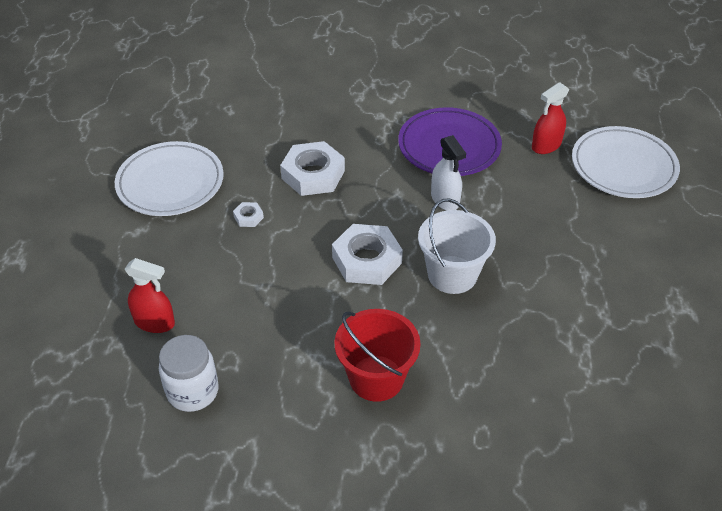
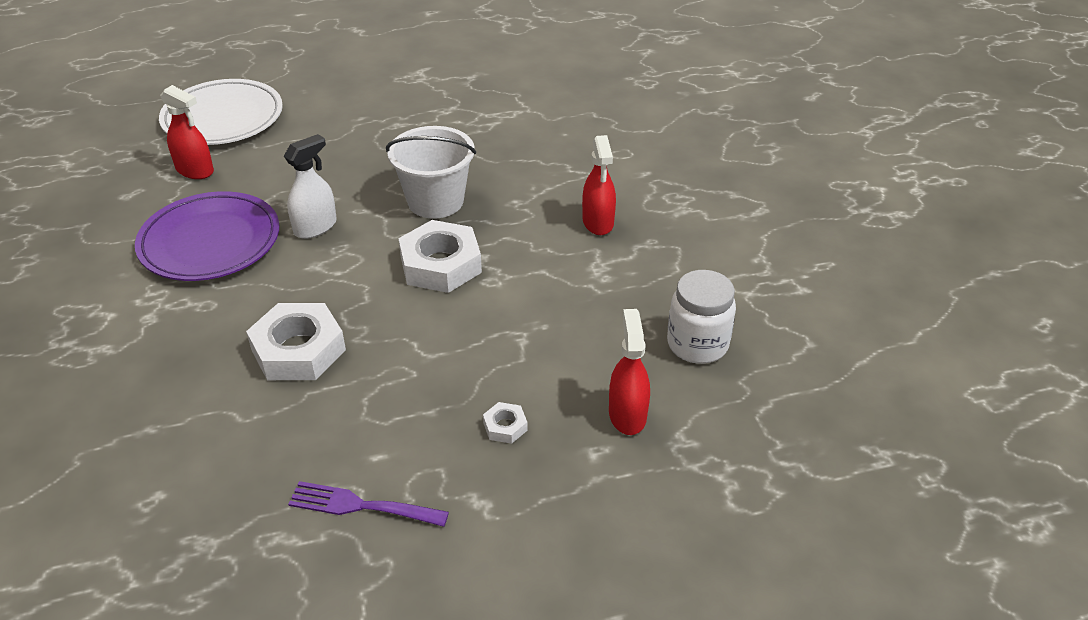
camera: 110 degrees left, 5 degrees down
(170, 183) = (361, 506): white plate -> purple fork
(248, 217) = (406, 388): white nut -> white nut (505, 426)
(376, 378) = (598, 222): red bucket -> red spray bottle

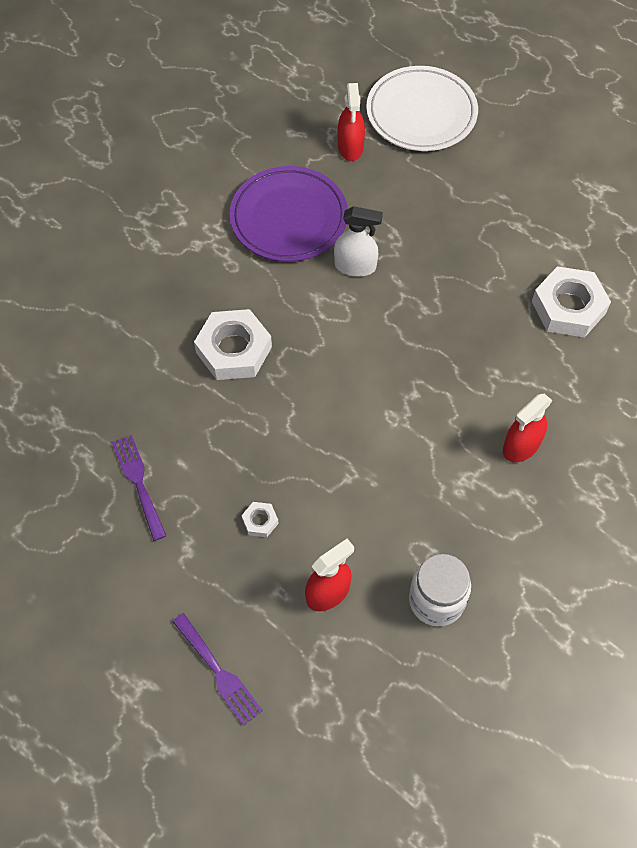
camera: 55 degrees right, 20 degrees up
(435, 201) = (448, 319): white bucket -> none
(440, 264) = (382, 372): white nut -> white nut (568, 307)
(643, 548) = (218, 672): none -> purple fork

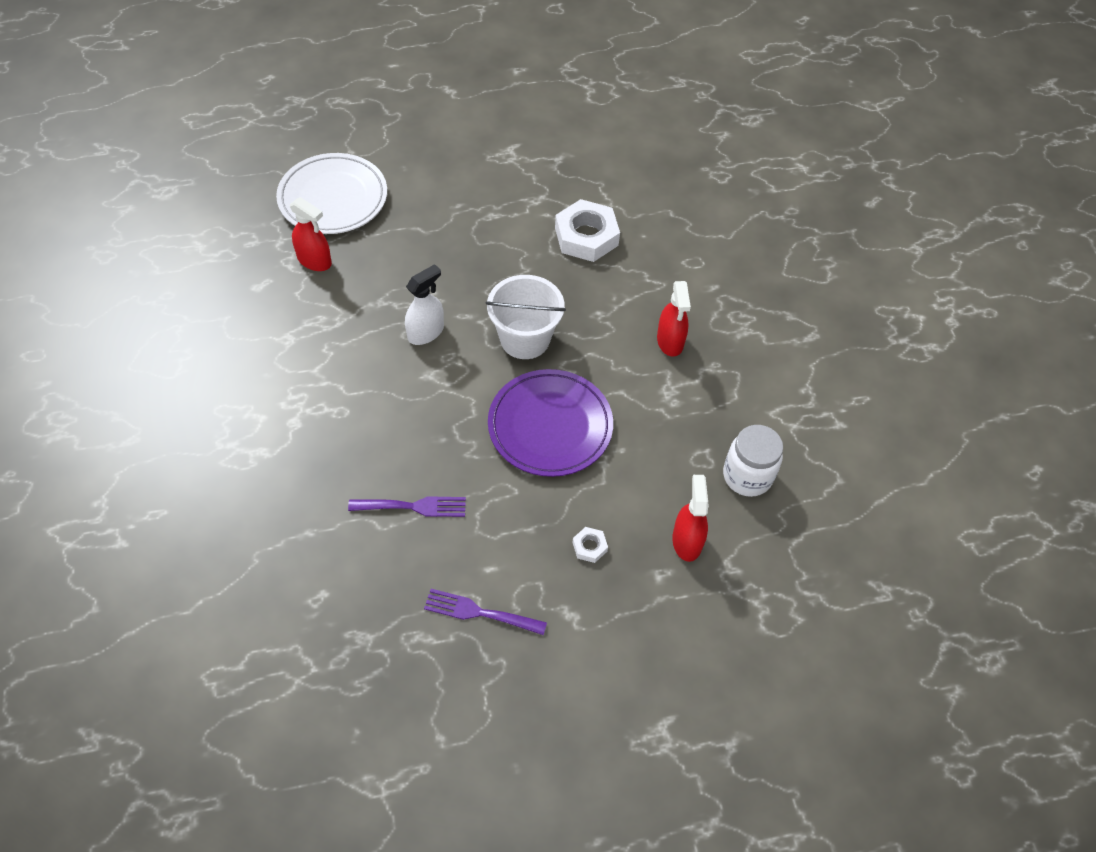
camera: 55 degrees left, 5 degrees down
(218, 672) = (694, 662): purple fork -> purple fork (413, 506)
(234, 350) = (420, 463): white nut -> none
(289, 218) = (336, 344): purple plate -> purple plate (550, 426)
(416, 337) = (525, 339): none -> white bucket

